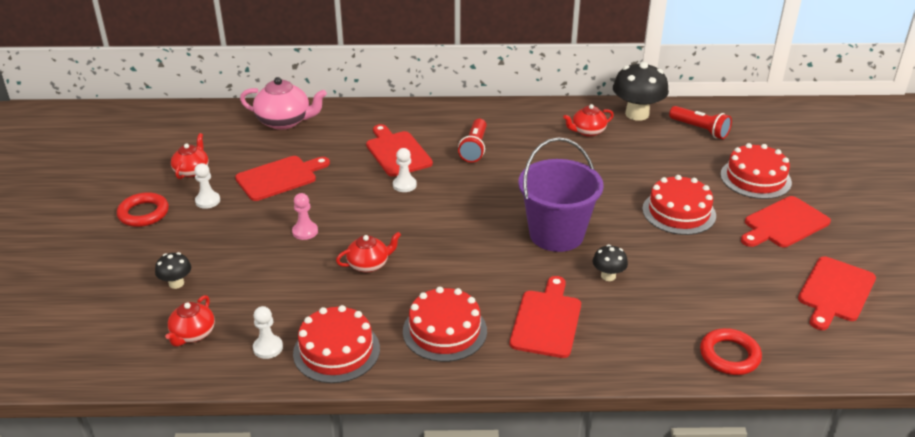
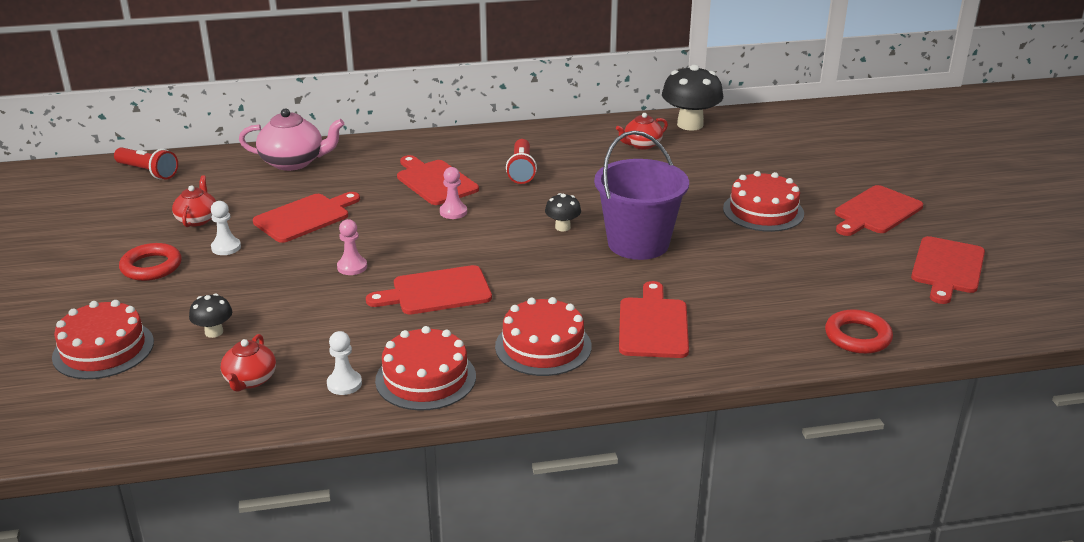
camera: 10 degrees left, 5 degrees down
(369, 264) = (436, 291): red teapot -> red cutting board
(404, 185) = (453, 212): white pawn -> pink pawn
(608, 276) = (706, 277): black mushroom -> black mushroom (562, 227)
(700, 130) = (761, 134): red flashlight -> red flashlight (148, 172)
(755, 178) = (833, 173): red cake -> red cake (103, 349)

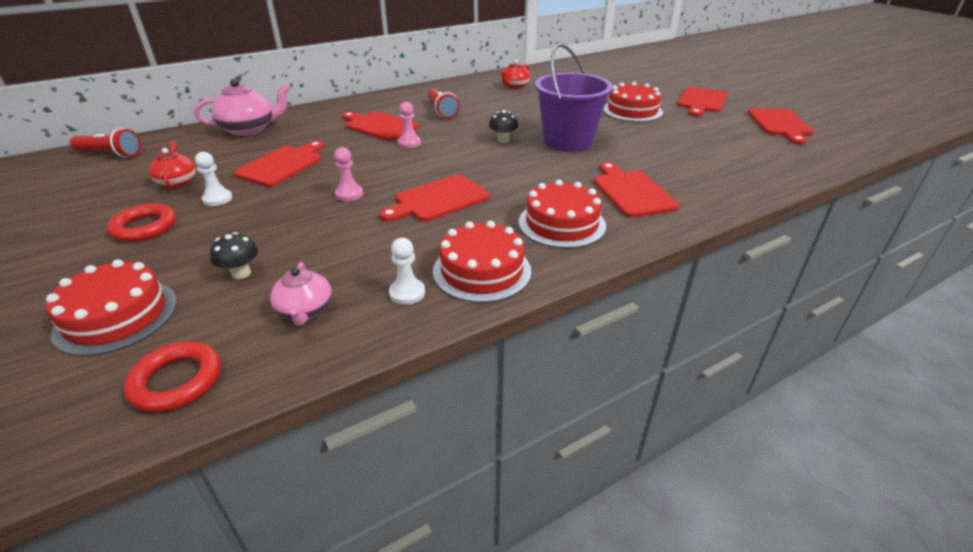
camera: 20 degrees left, 5 degrees up
(250, 380) = (305, 311): red teapot -> pink teapot
(690, 124) = (536, 72): black mushroom -> none
(857, 336) = (777, 173): red ring -> red ring (177, 381)

